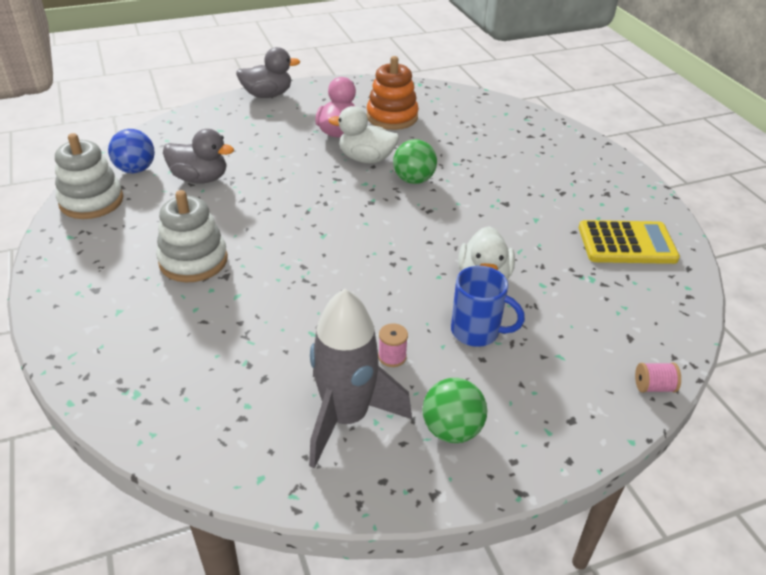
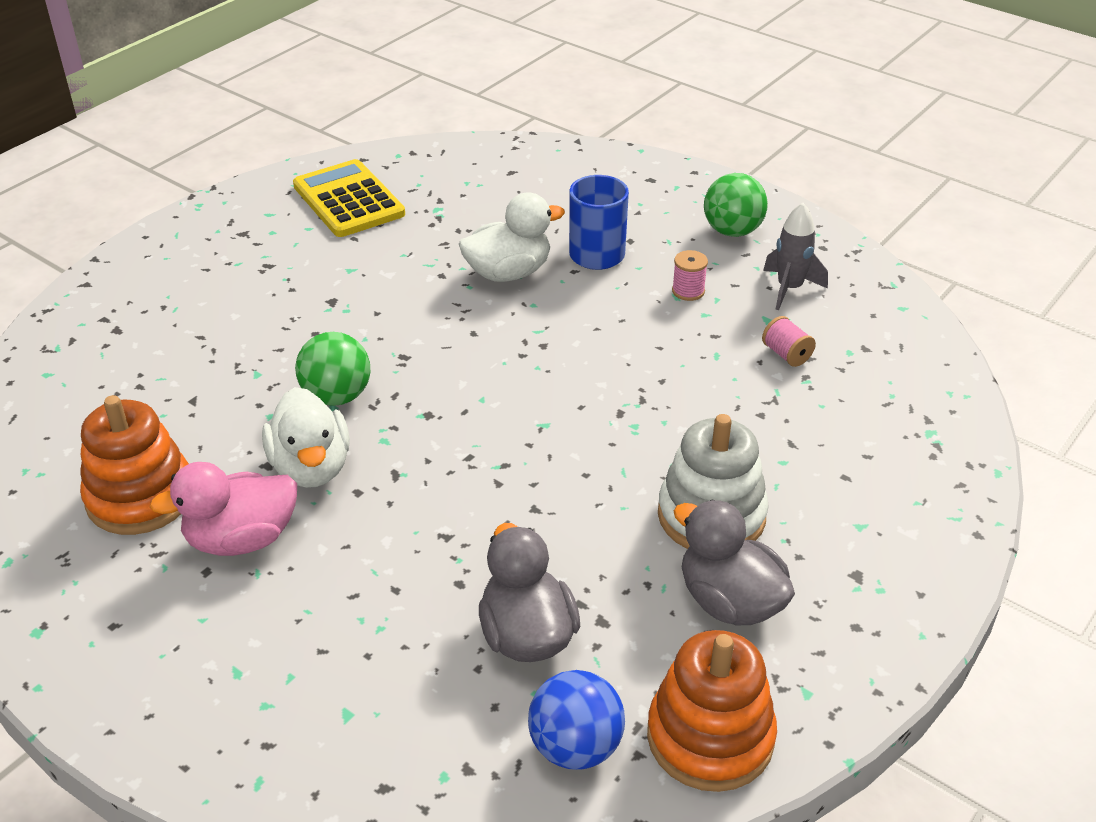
camera: 120 degrees left, 0 degrees up
(91, 201) = (710, 737): white stacking toy -> orange stacking toy
(267, 95) = (146, 726): grey duck -> grey duck (729, 601)
(346, 418) = (789, 289): grey rocket -> grey rocket, size x0.55
(653, 387) = (566, 150): pink spool -> pink spool (786, 354)

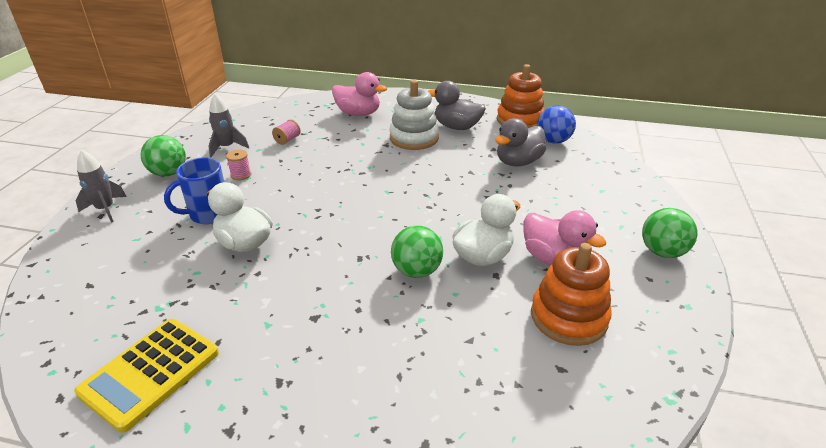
camera: 115 degrees left, 5 degrees down
(140, 683) = (662, 252): none -> green ball
(662, 182) = (106, 209): none -> grey rocket
(729, 601) = (457, 127): grey duck -> grey duck turned 90 degrees clockwise
(864, 468) = (358, 113): none -> pink duck

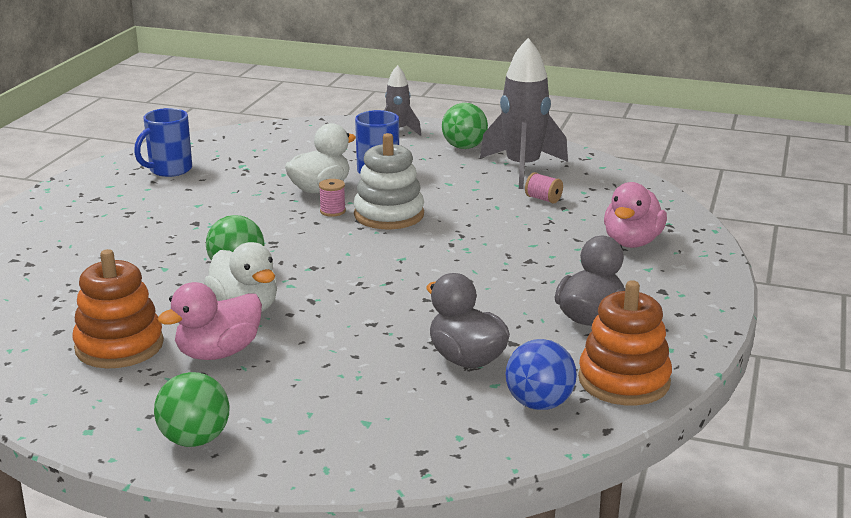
camera: 95 degrees right, 10 degrees down
(150, 372) = (169, 170): yellow calculator -> blue mug
(227, 147) = (522, 168): grey rocket -> grey rocket, size x1.82
(241, 175) = (455, 179): pink spool -> pink spool (332, 211)
(414, 138) = (549, 281): white stacking toy -> white stacking toy (389, 215)

